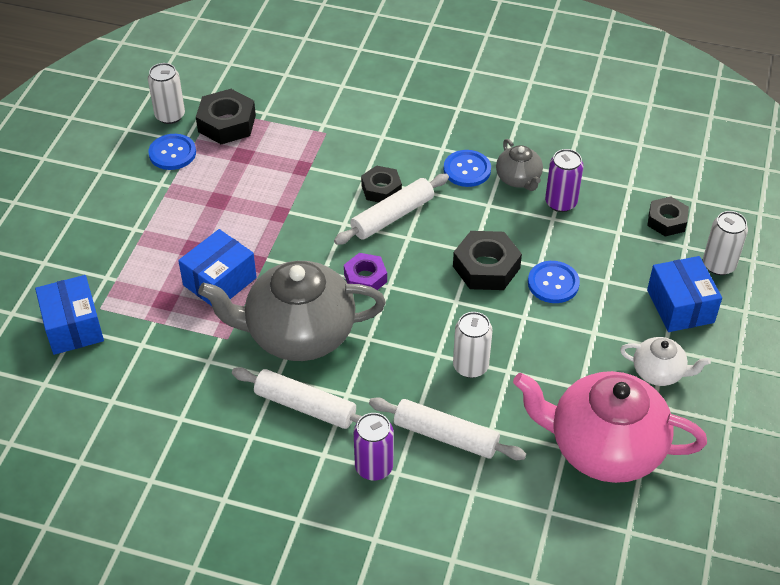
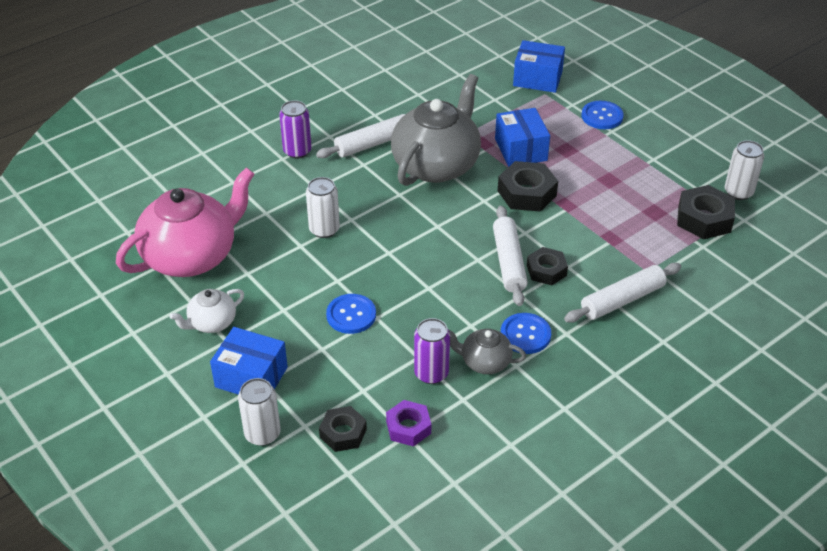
camera: 125 degrees right, 5 degrees down
(172, 153) = (686, 177): blue button -> blue button (602, 116)
(365, 278) = (457, 218): purple nut -> purple nut (408, 427)
(445, 436) = (284, 190): white rolling pin -> white rolling pin (622, 300)
(486, 267) = (405, 286): black nut -> black nut (527, 193)

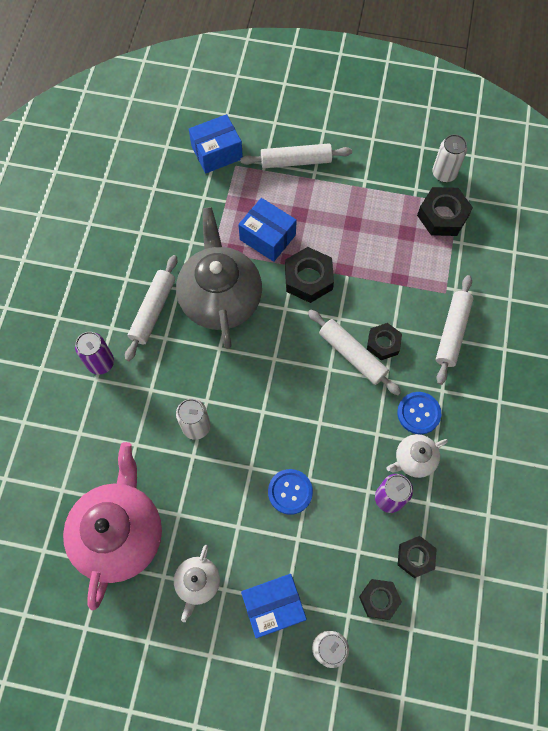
camera: 40 degrees left, 25 degrees up
(408, 427) = (415, 557): purple nut -> black nut
(484, 362) = (414, 459): grey teapot -> white teapot
(602, 116) = (296, 161): blue button -> white rolling pin

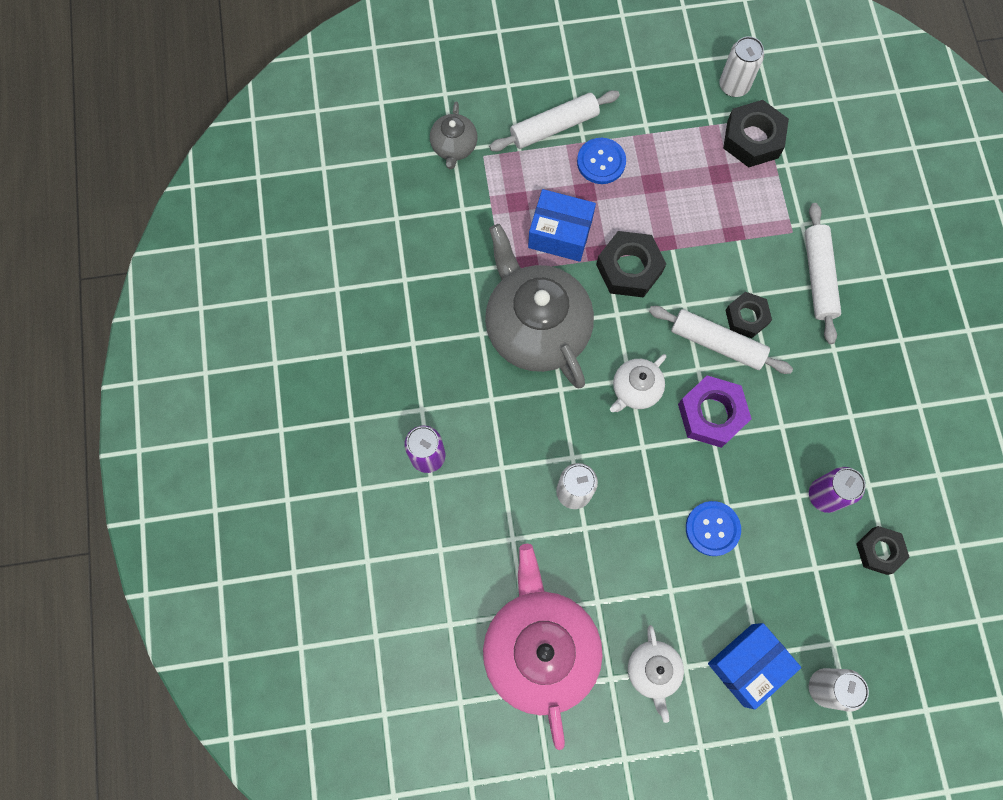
camera: 20 degrees left, 5 degrees up
(153, 311) = (462, 371): white rolling pin -> none
(217, 153) = (454, 147): blue box -> grey teapot
(326, 406) = (711, 414): none -> purple nut
(379, 599) = (859, 613): black nut -> none
(414, 459) = (834, 441): white teapot -> white teapot (635, 389)
(418, 413) = (818, 385): blue button -> blue button (601, 162)

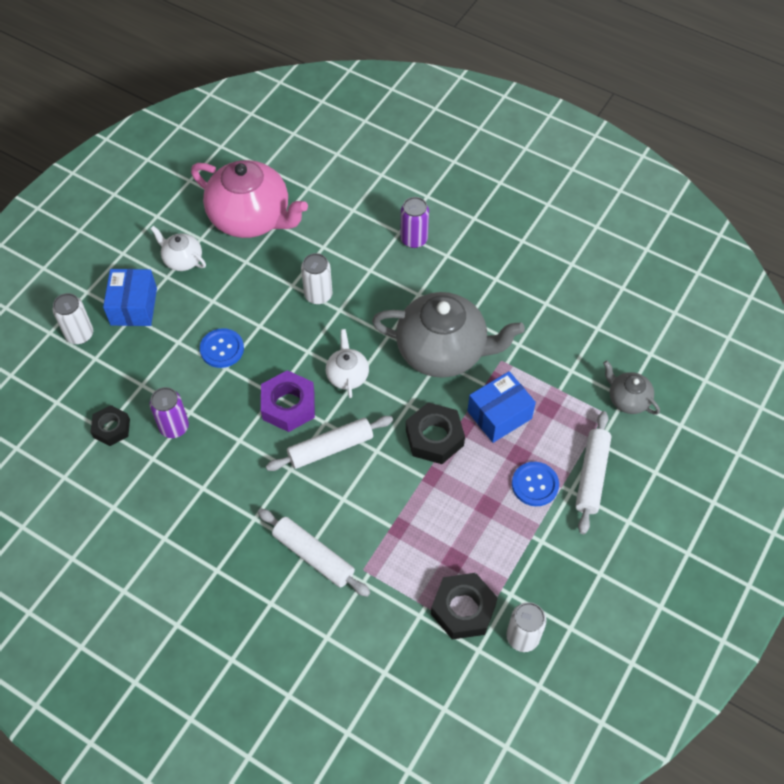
camera: 130 degrees right, 15 degrees down
(746, 317) = (330, 482): black nut -> none

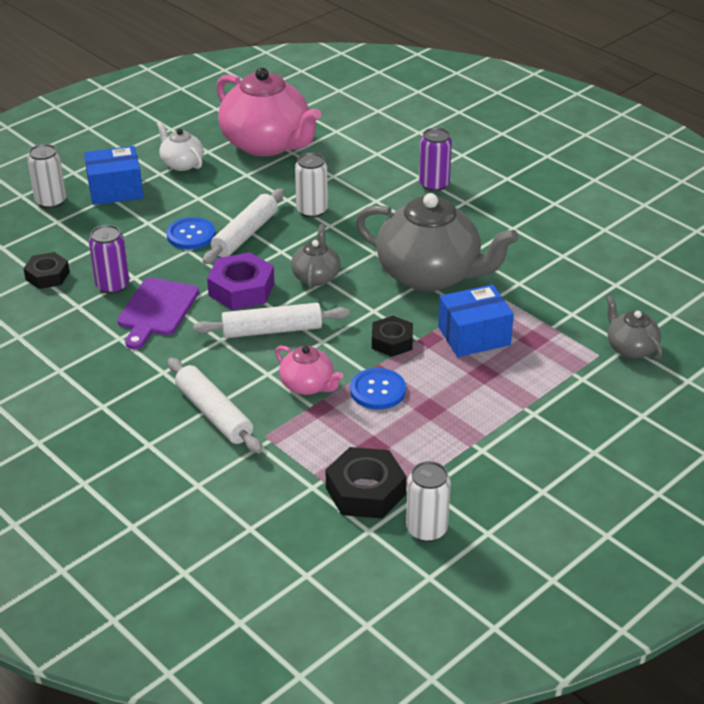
camera: 15 degrees right, 20 degrees down
(133, 306) = (115, 190): blue box -> blue box turned 60 degrees clockwise
(223, 447) = (156, 310): none -> purple cutting board
(347, 375) = (316, 276): white teapot -> grey teapot
(381, 504) = (308, 385): none -> pink teapot
(434, 437) = (392, 341): black nut -> black nut, size x0.66
(535, 484) = (493, 400): blue button -> blue button (377, 390)
(591, 476) = (563, 405): white rolling pin -> white rolling pin (245, 234)

